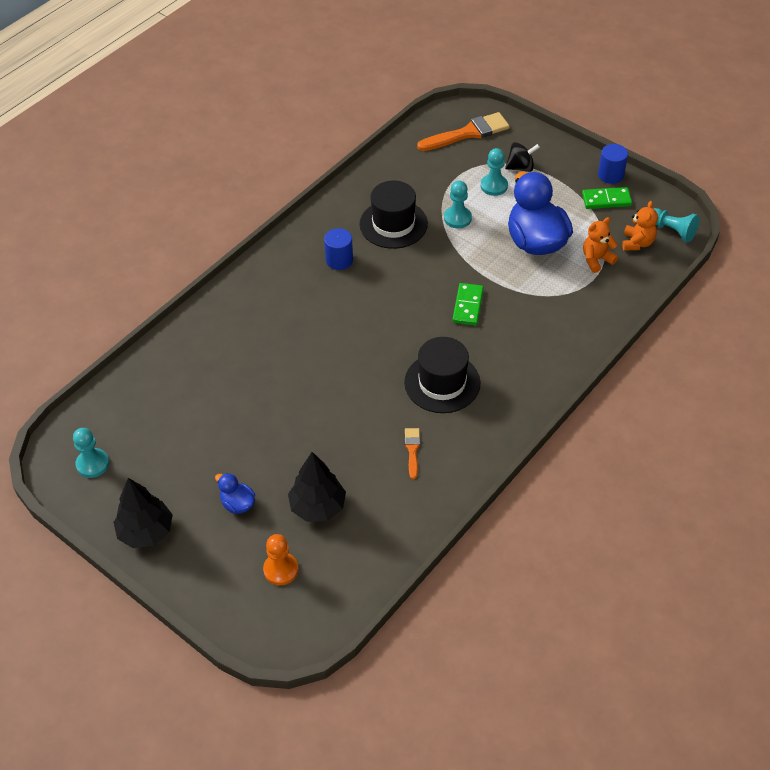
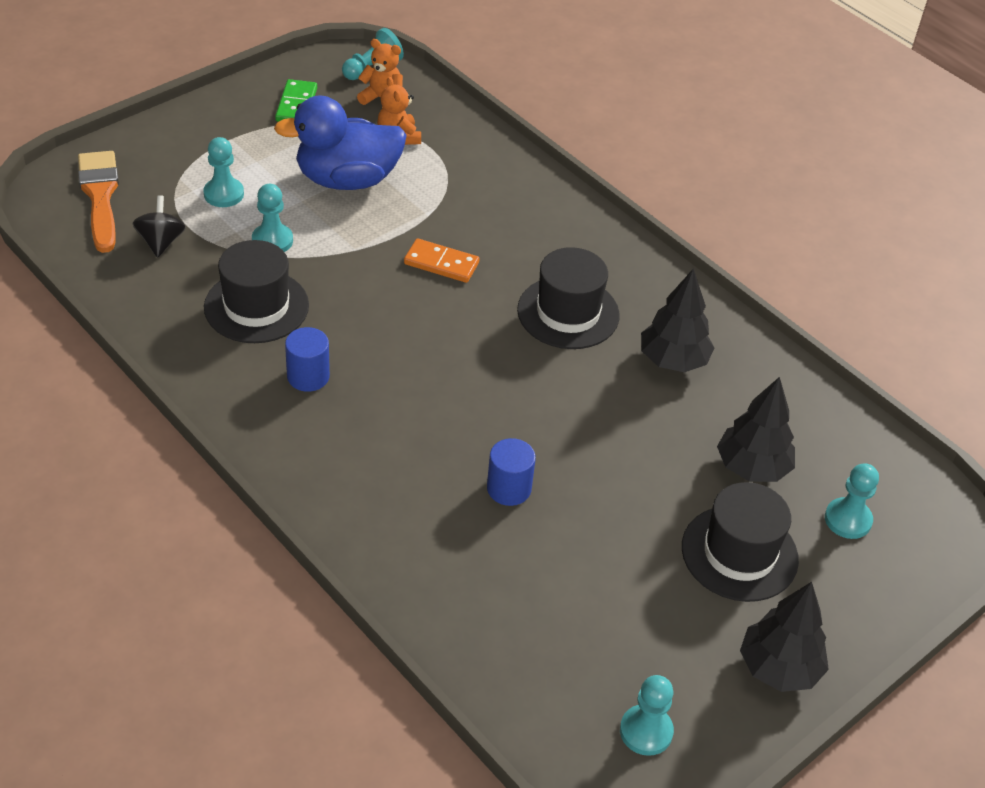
camera: 85 degrees left, 5 degrees down
(238, 504) = (739, 553): blue duck -> black hat
(281, 569) = (848, 520): orange pawn -> turquoise pawn
(412, 450) = (673, 360): orange brush -> black tree
(468, 306) = (441, 263): green domino -> orange domino
(520, 167) = (199, 162): black spinning top -> black spinning top (161, 242)
(610, 175) = (252, 90): blue cylinder -> blue cylinder (509, 488)

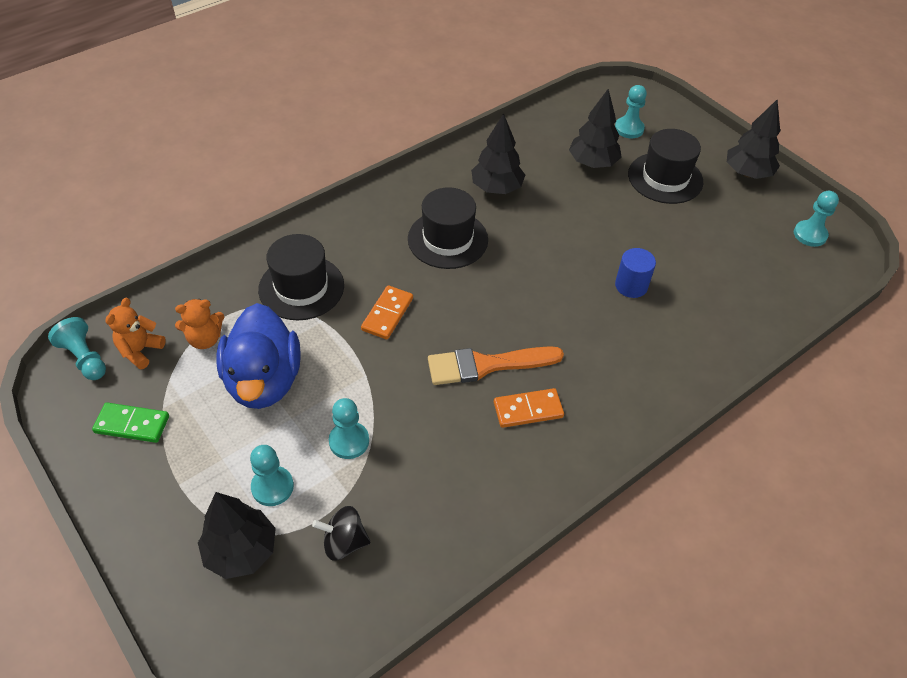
camera: 85 degrees left, 5 degrees up
(100, 196) = (261, 613): orange brush -> orange brush (487, 365)
(160, 180) = (241, 551): none -> black tree
(256, 306) = (441, 452): black hat -> black hat (301, 287)
(308, 376) = (528, 410): blue cylinder -> orange domino

